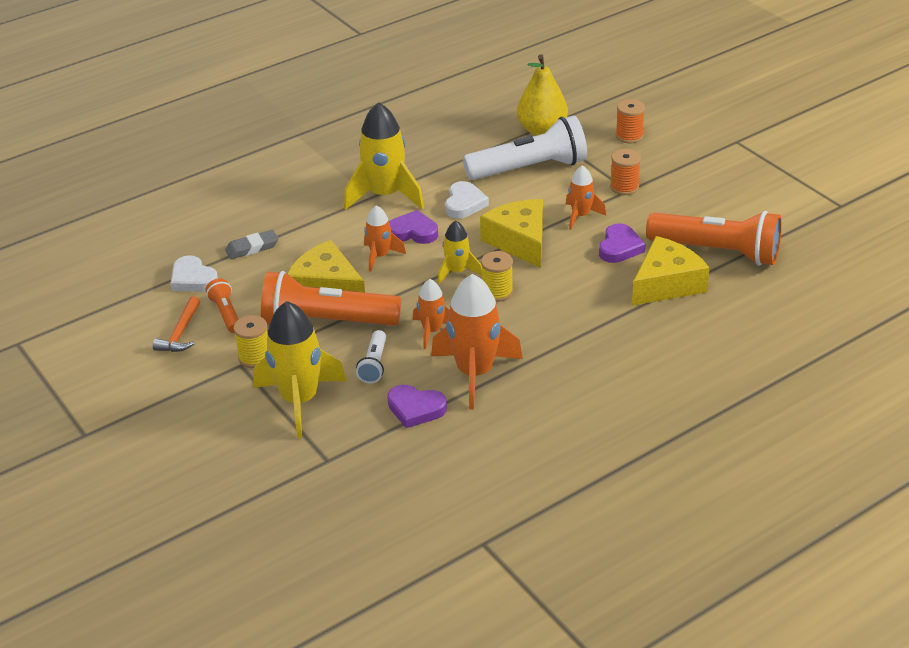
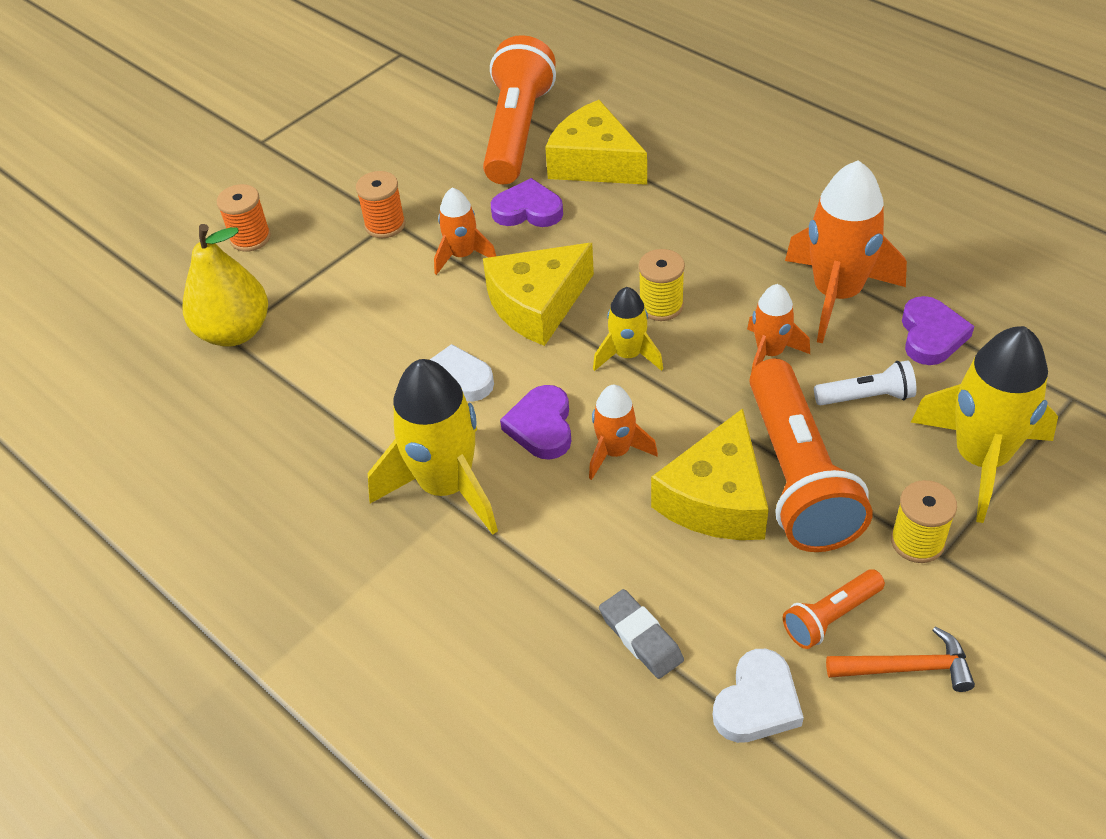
camera: 100 degrees left, 10 degrees up
(529, 168) = (347, 327): white flashlight -> none

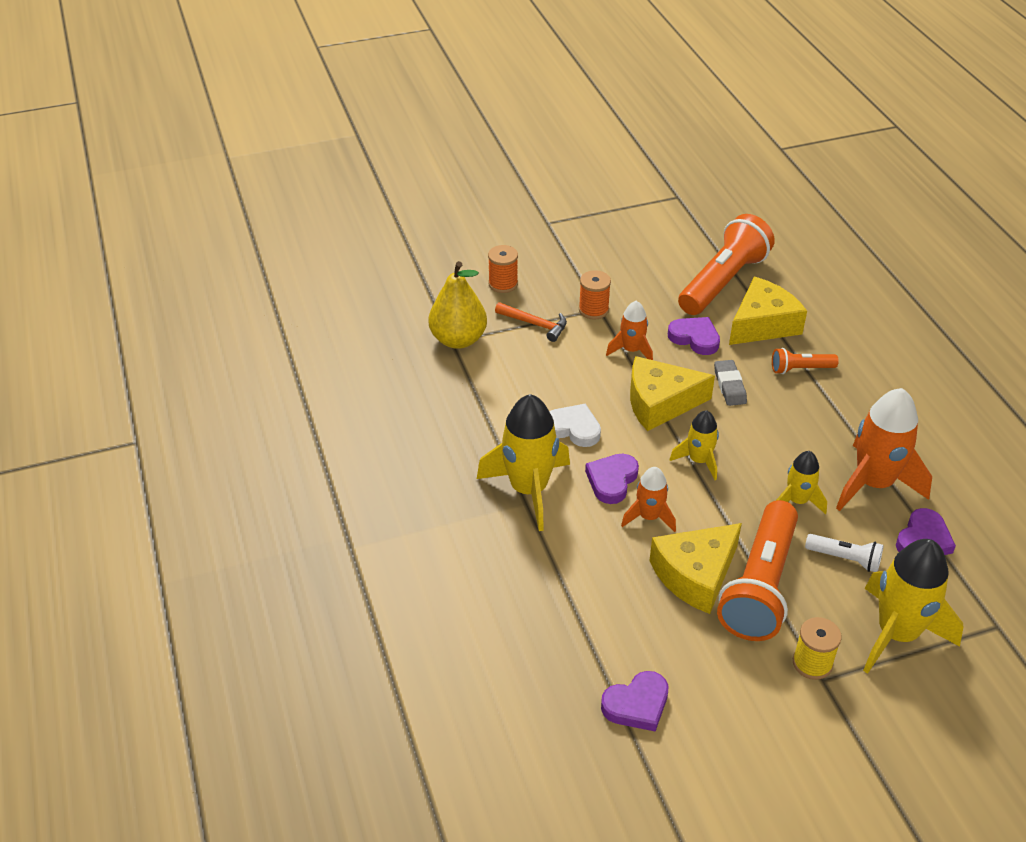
camera: 25 degrees right, 5 degrees down
(594, 162) = (762, 324): yellow cheese -> yellow cheese turned 75 degrees clockwise
(640, 637) = (590, 633): grey eraser -> grey eraser (729, 386)
(661, 306) = (743, 438): yellow spool -> none
(757, 702) = (637, 704): white heart -> purple heart
(770, 353) = (797, 501): orange rocket -> yellow rocket
(831, 617) = (720, 679): orange flashlight -> orange flashlight (800, 369)
(906, 668) = (747, 732): orange hammer -> orange hammer (535, 324)

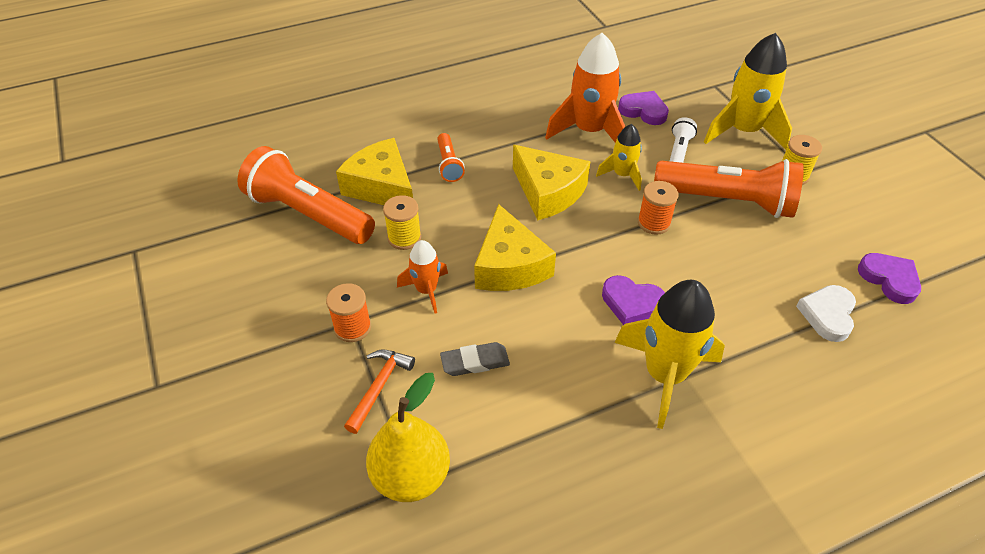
camera: 95 degrees left, 5 degrees up
(503, 284) = (291, 431): orange spool -> orange spool (654, 223)
(573, 428) = (561, 338): white heart -> white heart (827, 315)
(649, 517) = (672, 273): orange rocket -> none
(695, 338) = (404, 238): purple heart -> yellow spool
(695, 575) = (731, 241): yellow cheese -> yellow cheese (548, 192)
(699, 460) = (587, 237): yellow rocket -> none
(729, 386) = (477, 213): grey eraser -> grey eraser (475, 362)

